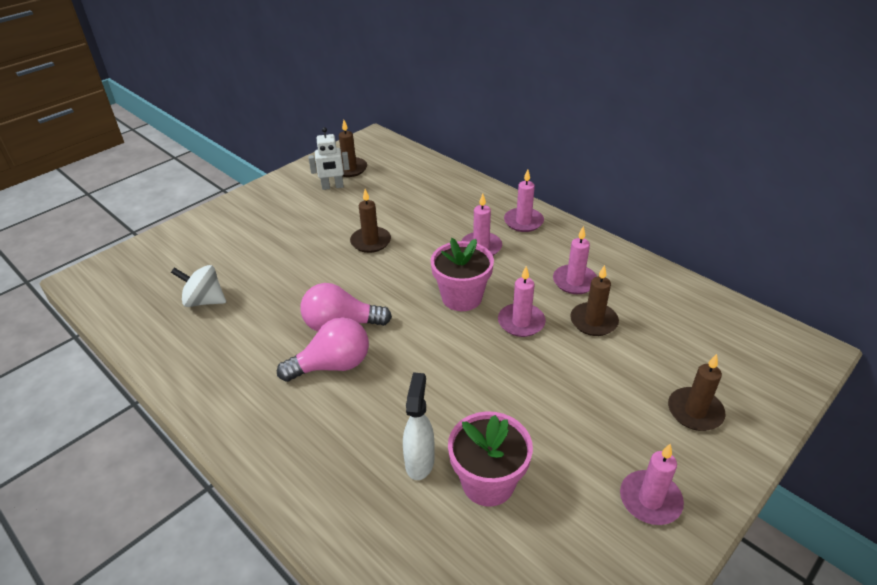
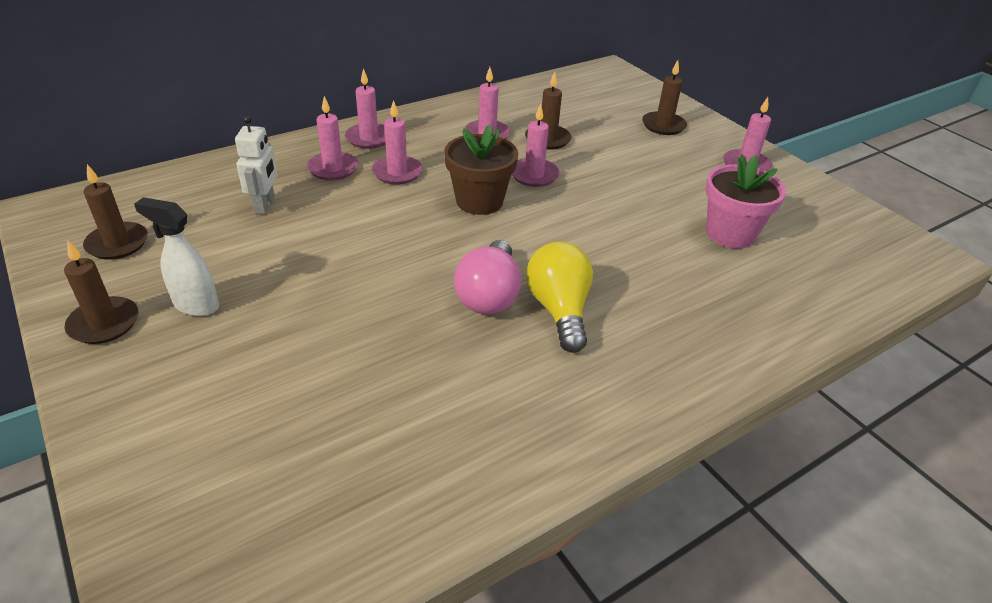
camera: 80 degrees left, 0 degrees up
(204, 301) = (370, 435): white spinning top -> none
(332, 187) = (154, 267): white robot -> white robot (265, 205)
(332, 365) = (559, 310): pink light bulb -> yellow light bulb
(370, 241) = (329, 249): brown candle -> brown candle (104, 323)
(420, 462) = (706, 267): white spray bottle -> white spray bottle (196, 305)
(462, 297) = (479, 201): pink flower pot -> brown flower pot
(469, 217) = (333, 168): none -> pink candle

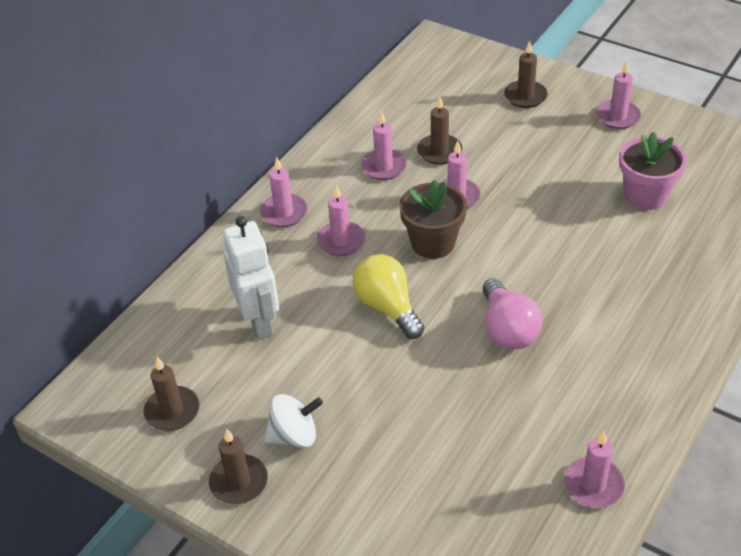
camera: 20 degrees left, 5 degrees up
(196, 305) = (294, 436): white spray bottle -> white spinning top
(265, 205) = (259, 321): white robot -> white robot, size x1.55
(333, 168) = (282, 259): pink candle -> pink candle (593, 485)
(559, 310) = (567, 320): yellow light bulb -> yellow light bulb (387, 307)

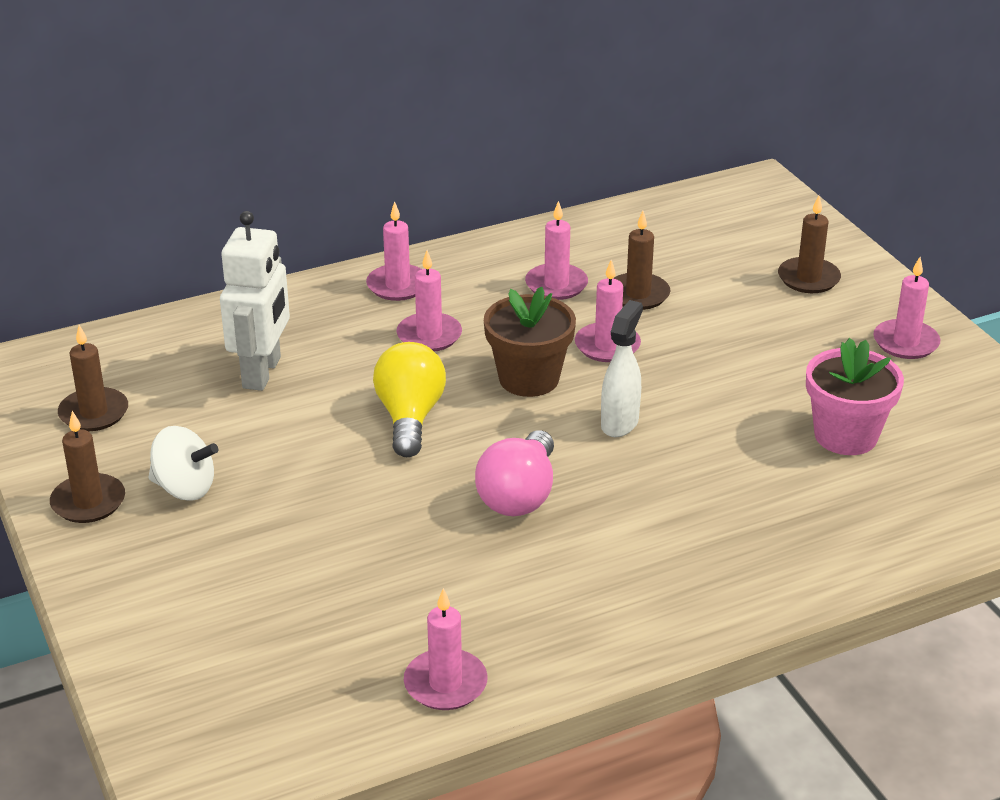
camera: 30 degrees right, 10 degrees down
(516, 248) = (620, 423): none -> white spray bottle

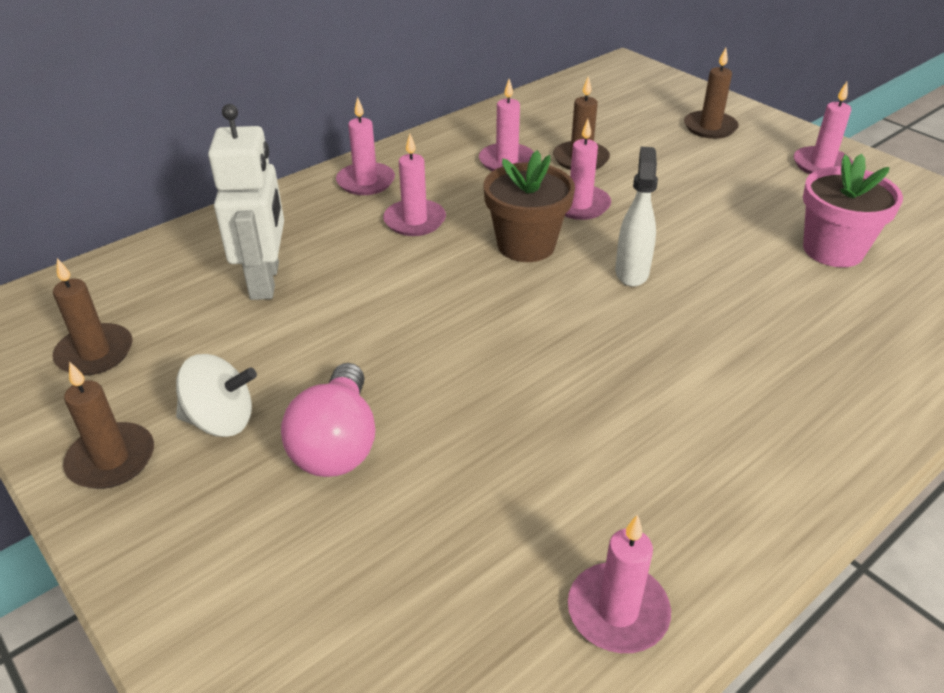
camera: 15 degrees left, 5 degrees up
(410, 417) = (431, 301): yellow light bulb -> none
(519, 495) = (578, 361): pink light bulb -> pink light bulb (337, 444)

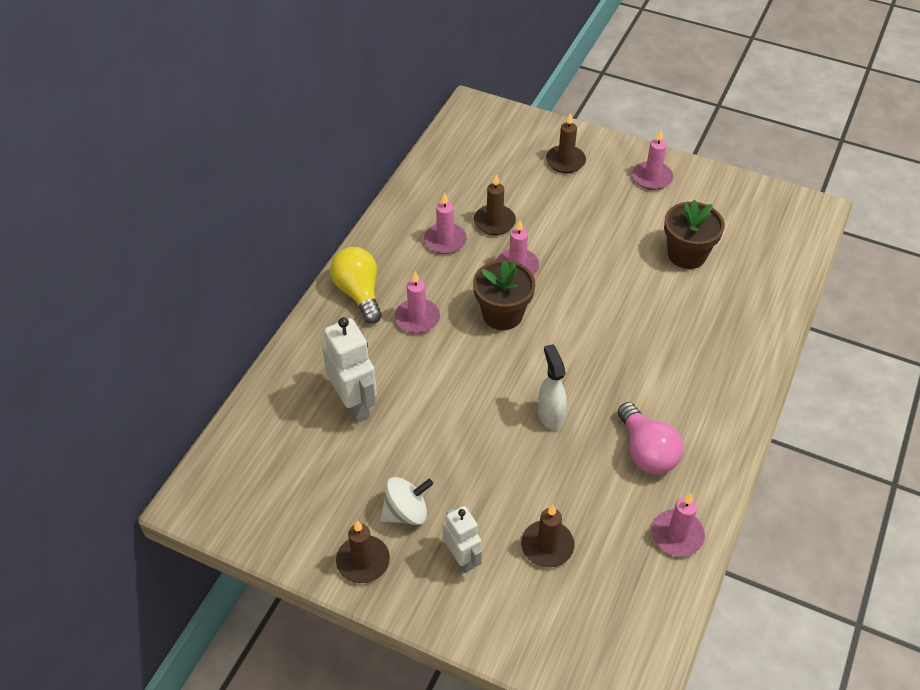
camera: 25 degrees left, 10 degrees up
(95, 353) = (289, 498): brown candle -> brown candle (547, 546)
(245, 509) = (462, 558): none -> white robot
(337, 444) = (483, 501): pink light bulb -> pink light bulb (646, 451)
(366, 182) = (359, 293): pink candle -> yellow light bulb
(632, 272) = (578, 314): white spray bottle -> white spray bottle (550, 416)
(833, 250) = (686, 254): pink flower pot -> brown flower pot

